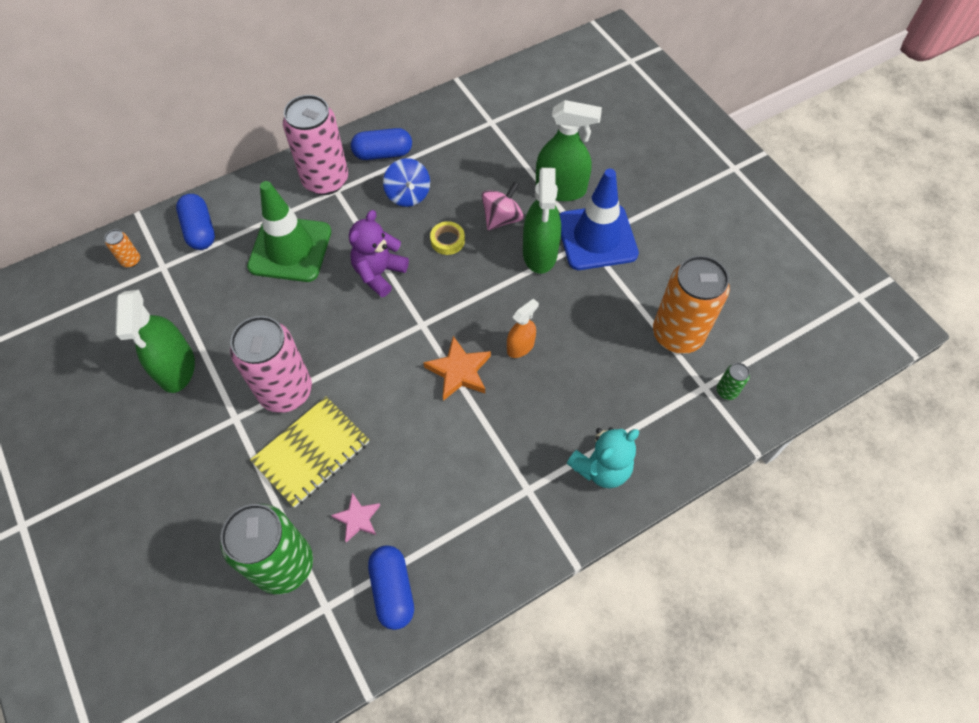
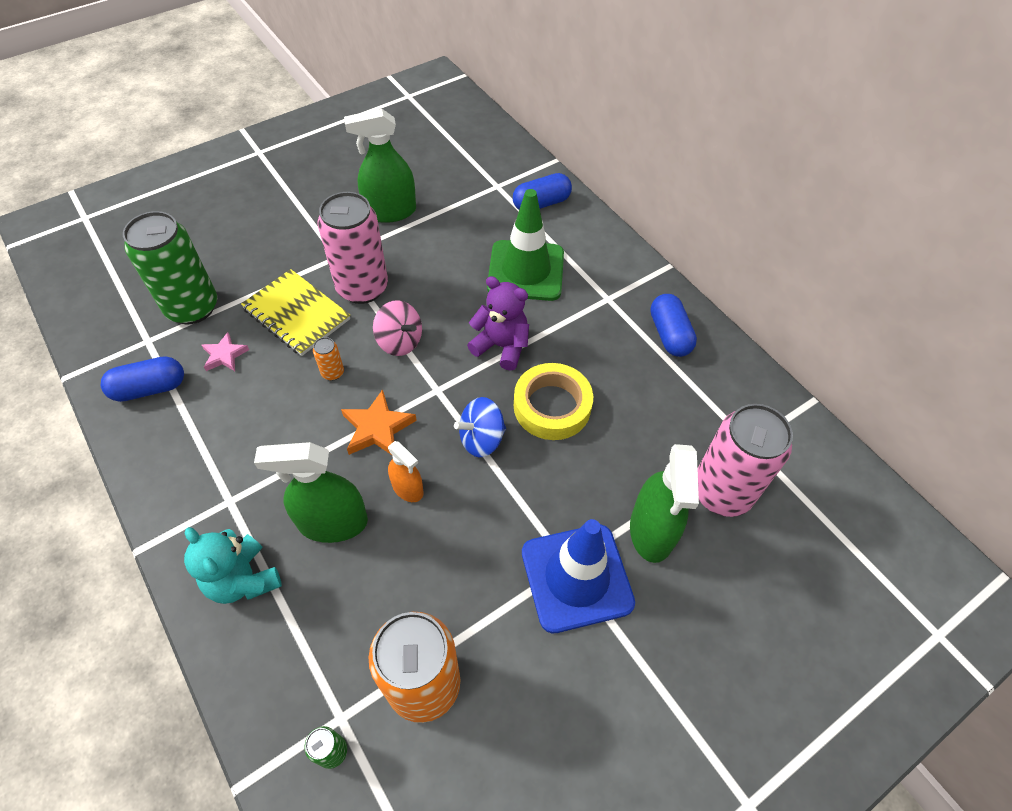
camera: 85 degrees right, 5 degrees down
(131, 260) = (502, 165): orange can -> orange can (332, 372)
(325, 180) = (620, 288): pink can -> pink can (721, 492)
(408, 195) = (613, 363): blue spinning top -> blue spinning top (481, 439)
(447, 240) = (552, 406): yellow tape -> yellow tape, size x1.92
(502, 218) = (592, 461): pink spinning top -> pink spinning top (400, 341)
(540, 253) = (544, 506): green spray bottle -> green spray bottle (333, 522)

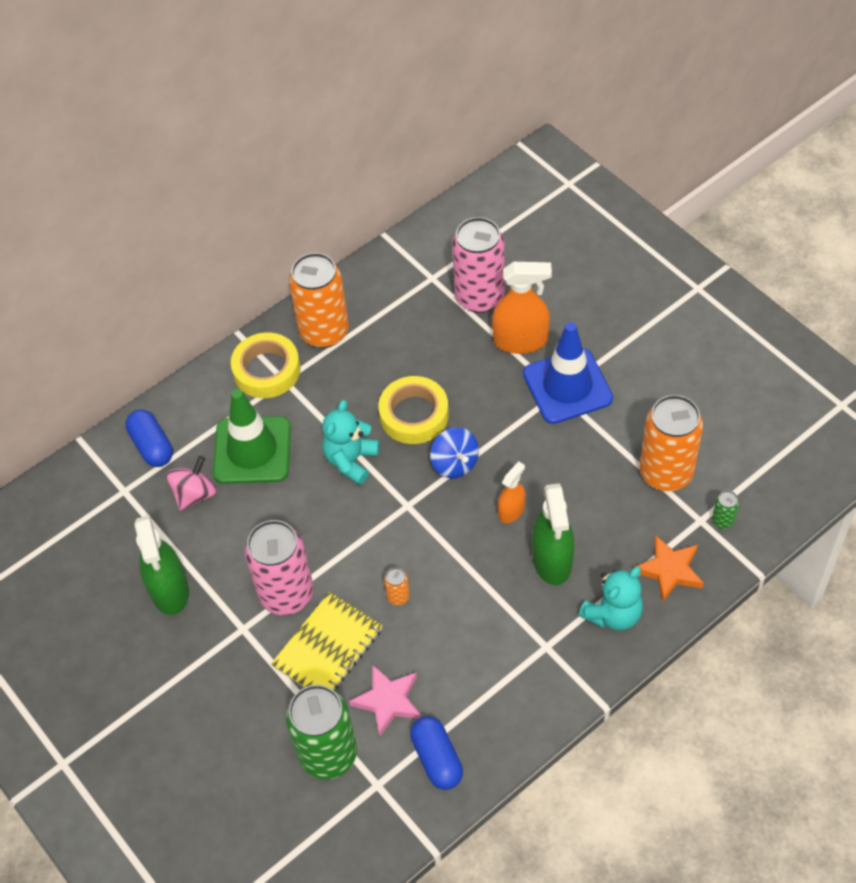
camera: 90 degrees left, 0 degrees up
(224, 355) = (388, 701): pink star -> pink star, size x1.53
(377, 428) = (455, 545): orange star -> orange star (670, 570)
(400, 341) = (354, 546): pink spinning top -> pink spinning top (194, 494)
(501, 346) = (351, 460): purple teddy bear -> turquoise teddy bear
(621, 285) = (267, 370): none -> yellow tape
(651, 531) = (520, 341): green spray bottle -> orange spray bottle
(669, 334) = (324, 332): blue capsule -> orange can

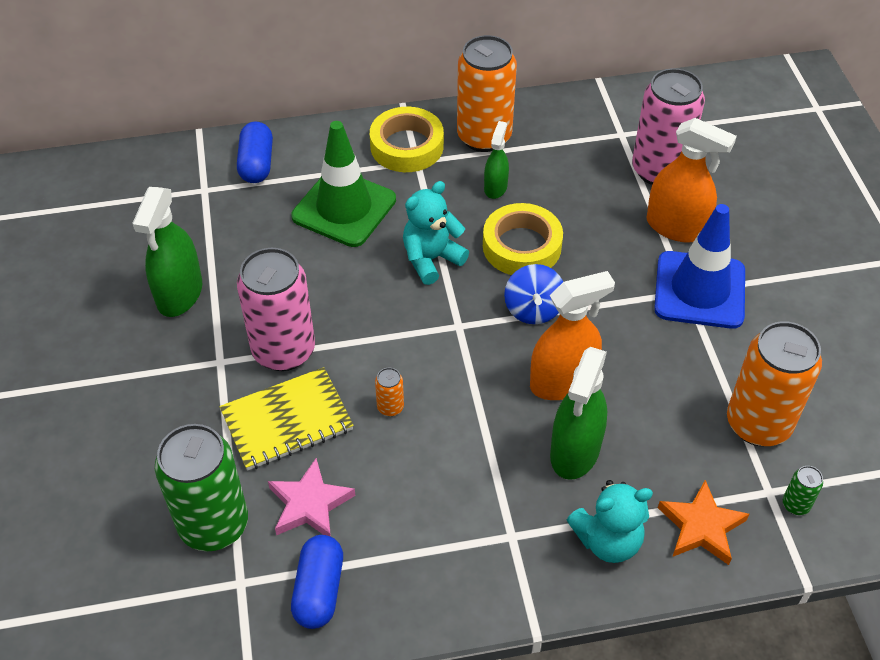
camera: 25 degrees right, 5 degrees down
(194, 494) = (264, 221): pink spinning top -> none
(362, 373) = (495, 187): none -> green spray bottle
(511, 511) = (562, 382): orange spray bottle -> orange spray bottle, size x1.76

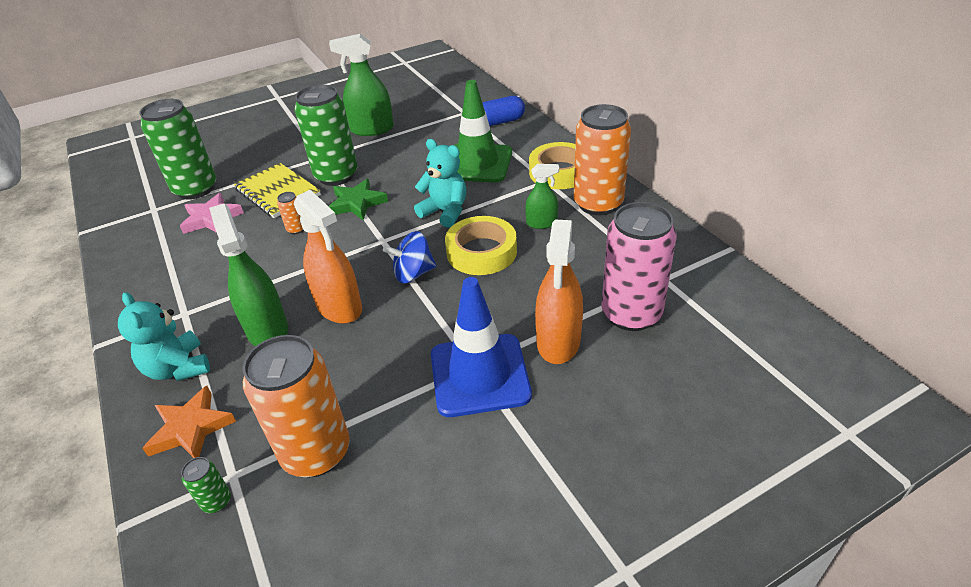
camera: 75 degrees right, 10 degrees down
(283, 350) = (336, 176): pink can -> green can
(319, 590) = (145, 239): blue capsule -> none
(365, 338) = (357, 203): none -> green star
(575, 451) = (267, 330): green spray bottle -> green spray bottle turned 60 degrees clockwise

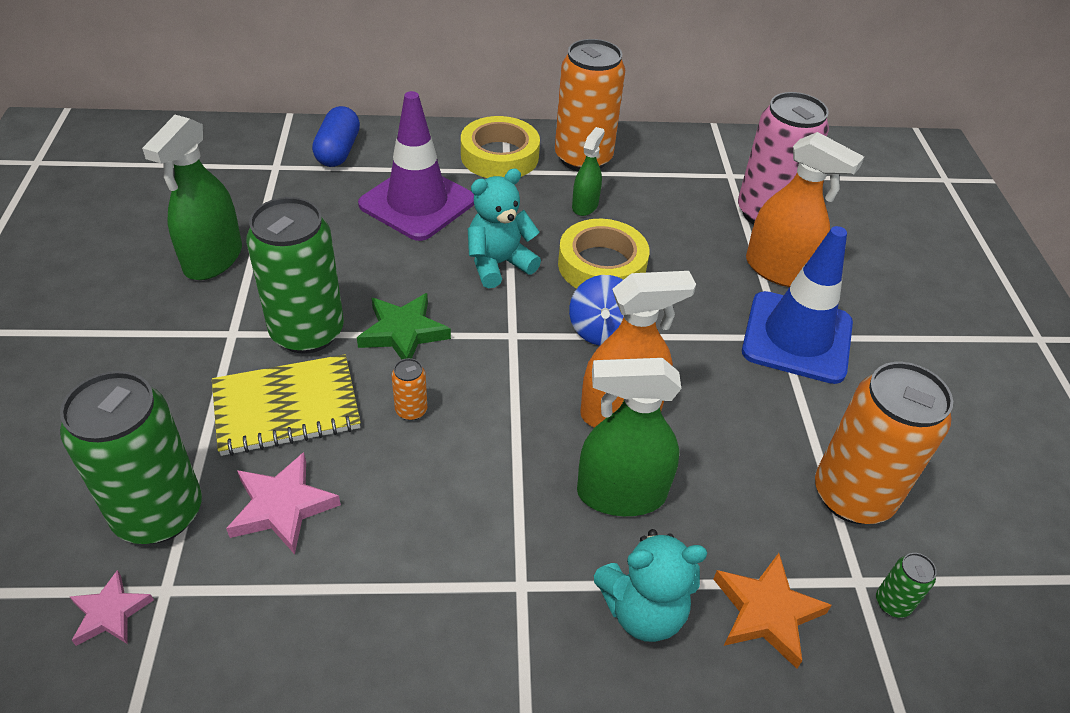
camera: 70 degrees left, 5 degrees up
(138, 202) = (110, 613): none -> pink star
(477, 163) = (417, 203): green traffic cone -> purple traffic cone

